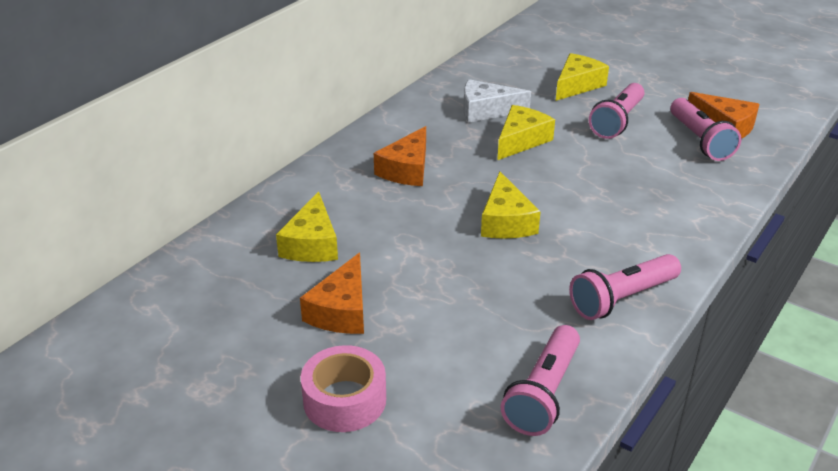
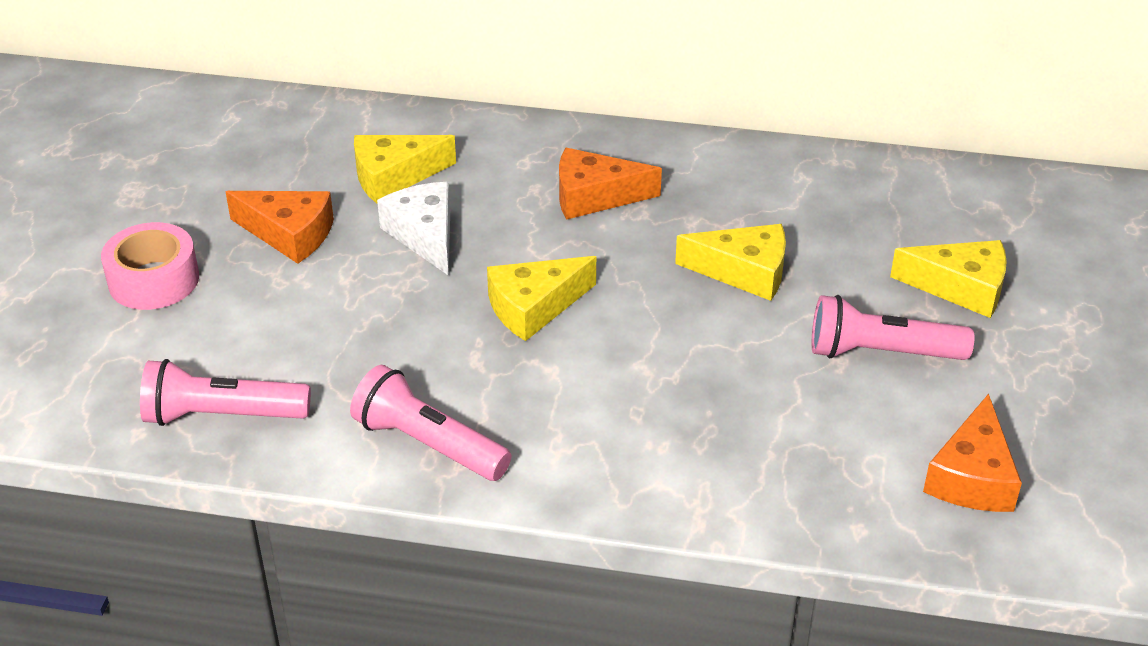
camera: 65 degrees right, 5 degrees up
(341, 310) = (289, 234): orange cheese -> orange cheese turned 150 degrees counterclockwise
(486, 110) = (800, 220): white cheese -> white cheese (425, 235)
(699, 140) = (899, 453): pink flashlight -> none

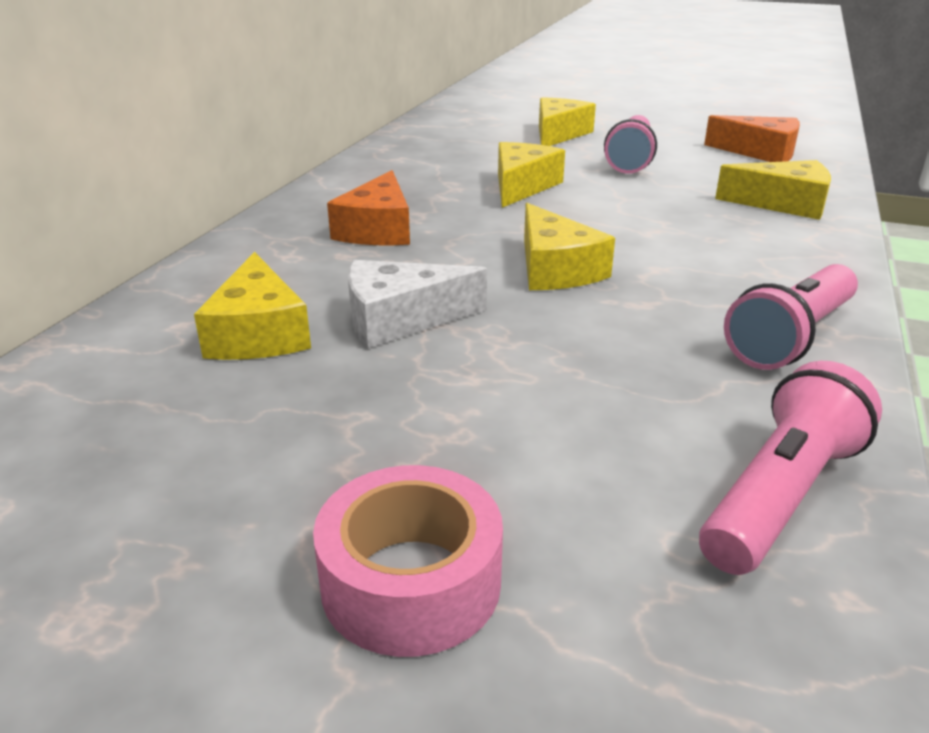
camera: 80 degrees left, 10 degrees down
(222, 415) = (780, 496): pink flashlight -> pink flashlight turned 150 degrees counterclockwise
(289, 234) = (345, 421): orange cheese -> none
(763, 476) = (783, 204): none -> yellow cheese

